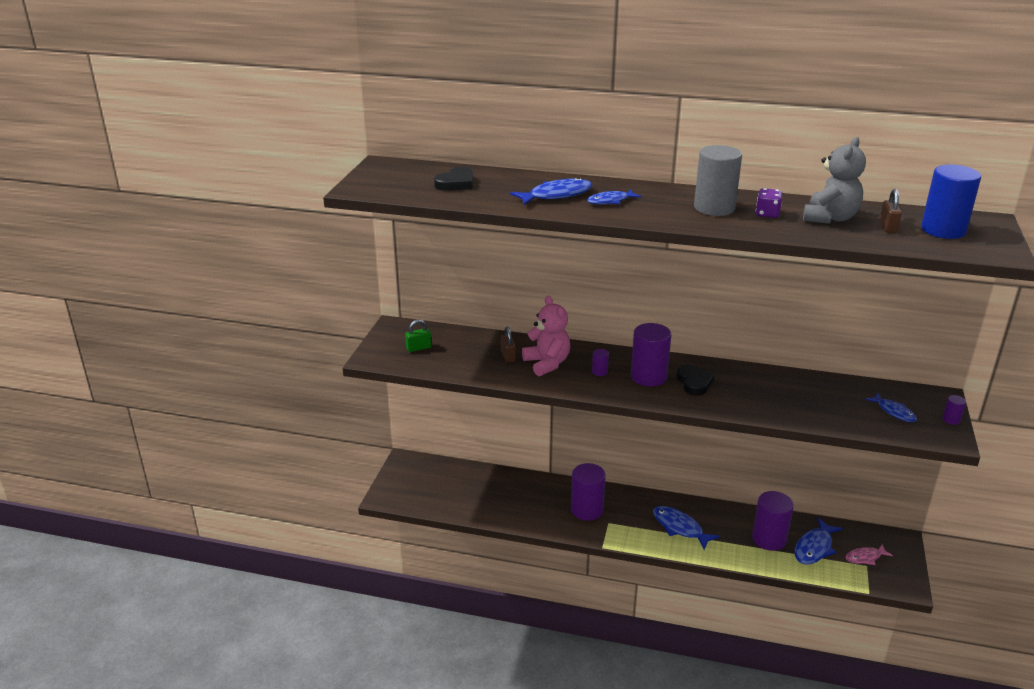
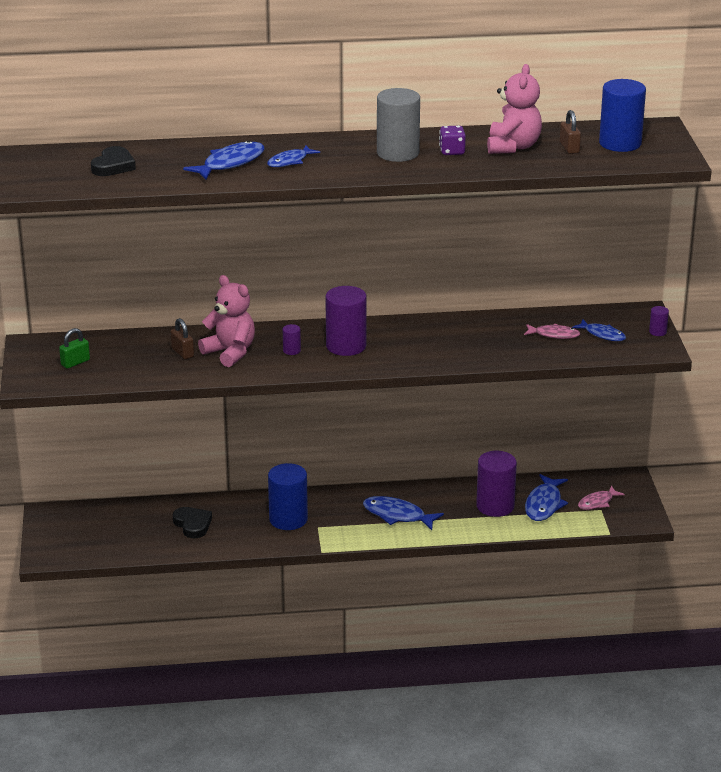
camera: 20 degrees left, 0 degrees up
(587, 510) = (288, 519): purple cylinder -> blue cylinder
(694, 383) = (396, 343): black heart -> black heart (192, 525)
(830, 218) = (513, 147): grey teddy bear -> pink teddy bear
(845, 403) = (554, 335): none -> pink fish

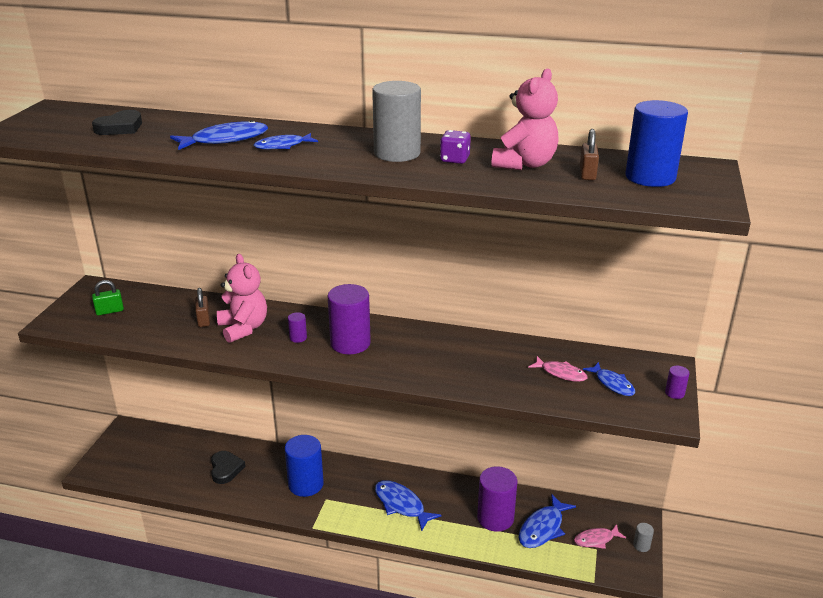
camera: 20 degrees right, 0 degrees up
(640, 498) = (641, 545): none -> grey cylinder

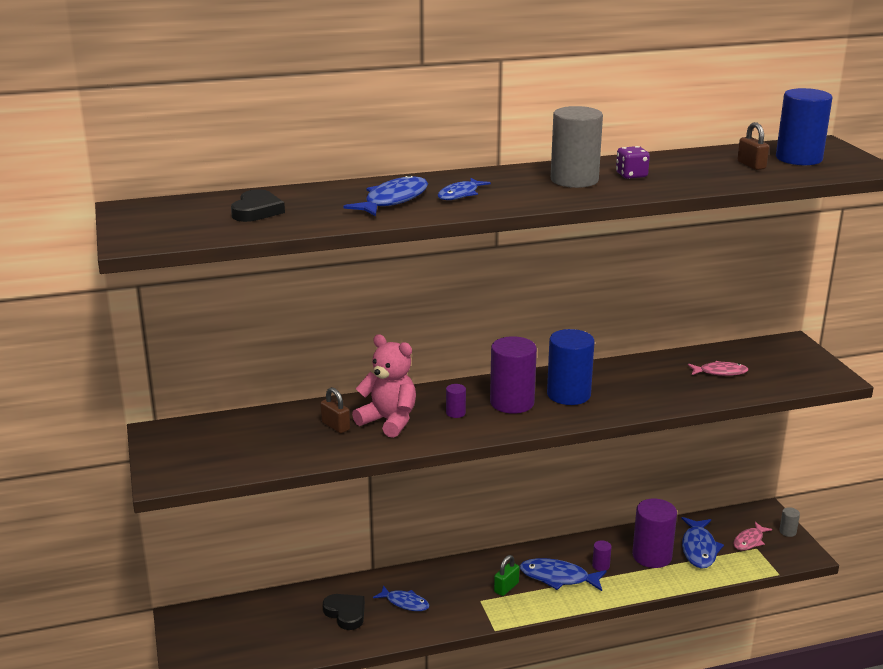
camera: 30 degrees left, 5 degrees down
(110, 311) = (215, 448): green padlock -> green padlock (506, 587)
(306, 484) = (446, 595): blue cylinder -> blue cylinder (568, 395)
(524, 164) = (692, 168): pink teddy bear -> none
(612, 384) = (768, 368): blue fish -> blue fish (405, 603)
(674, 393) = (820, 360): purple cylinder -> purple cylinder (601, 566)

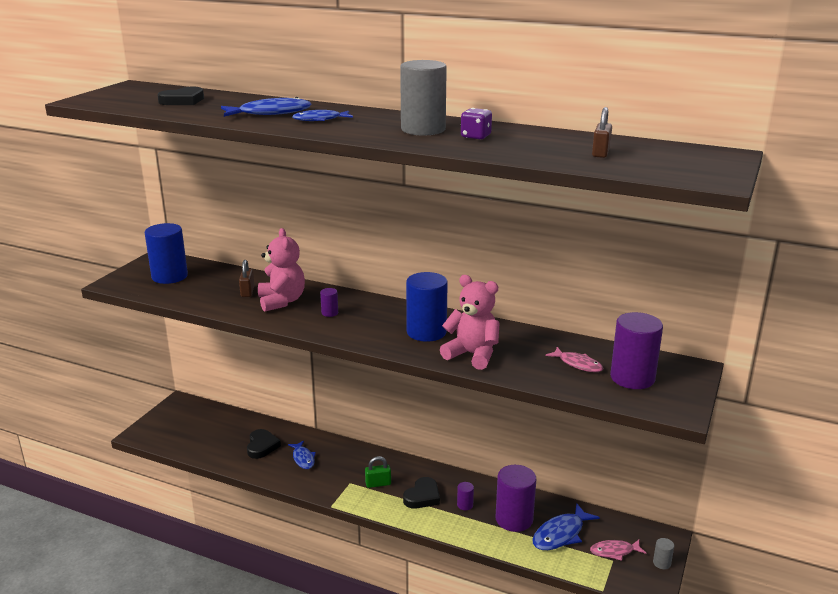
camera: 40 degrees right, 0 degrees up
(512, 403) = (377, 321): purple cylinder -> purple cylinder (632, 378)
(558, 577) = (422, 496): blue fish -> black heart
(637, 398) = (472, 355): none -> pink teddy bear
(799, 158) = (663, 158): blue cylinder -> blue cylinder (169, 276)

